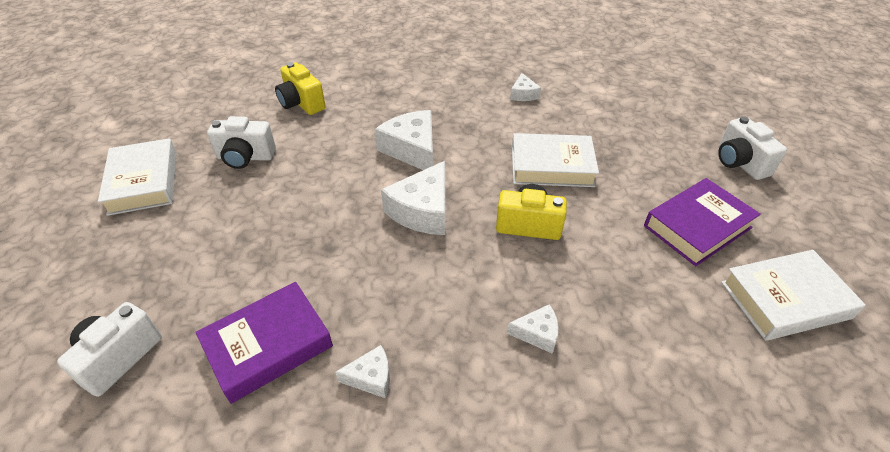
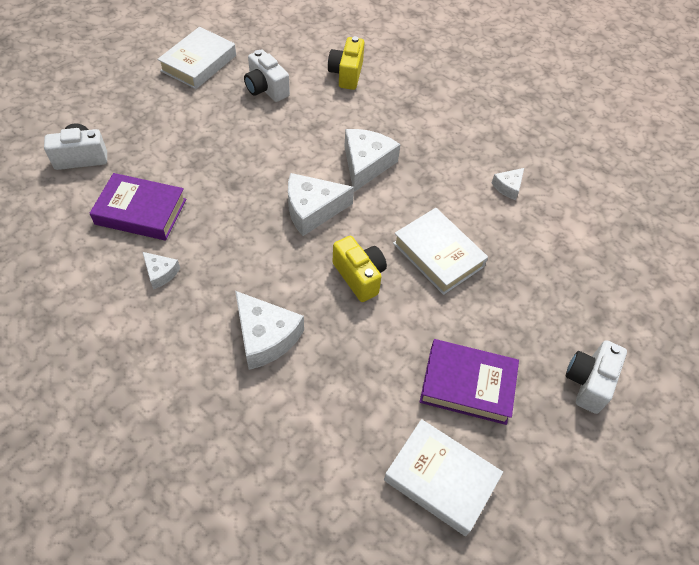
camera: 45 degrees right, 10 degrees up
(537, 333) = (265, 337): white cheese -> white cheese, size x1.89

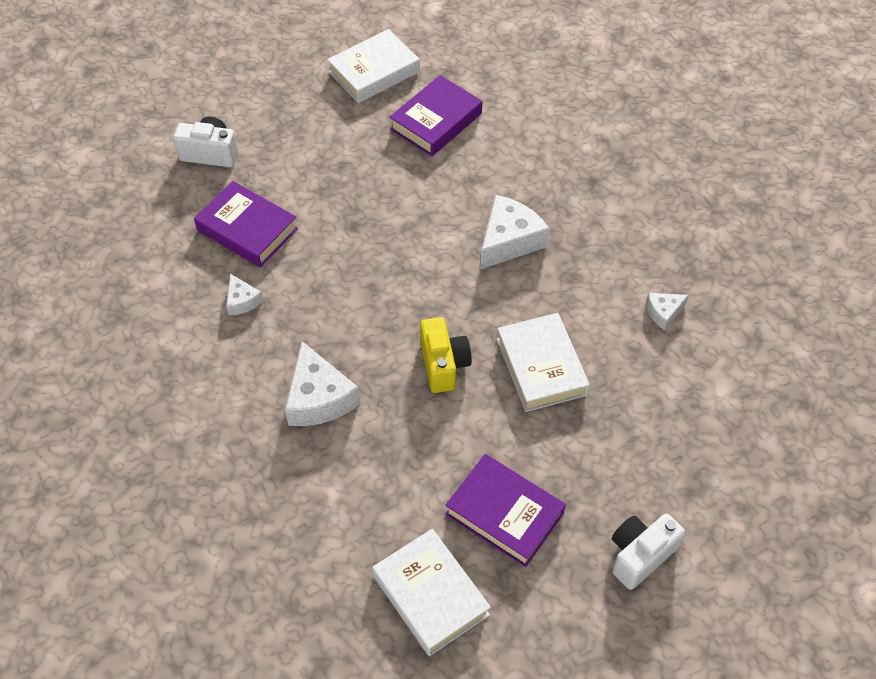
camera: 25 degrees right, 0 degrees up
(266, 89) = (436, 121): white camera -> purple book
(312, 210) = (426, 277): white cheese -> none
(346, 74) = (537, 125): yellow camera -> none

